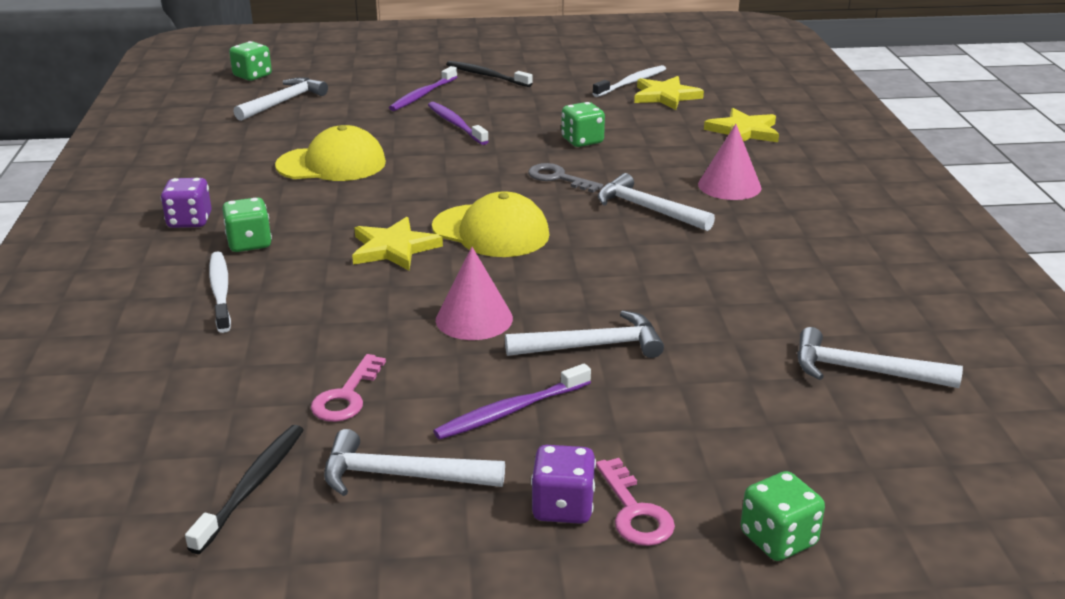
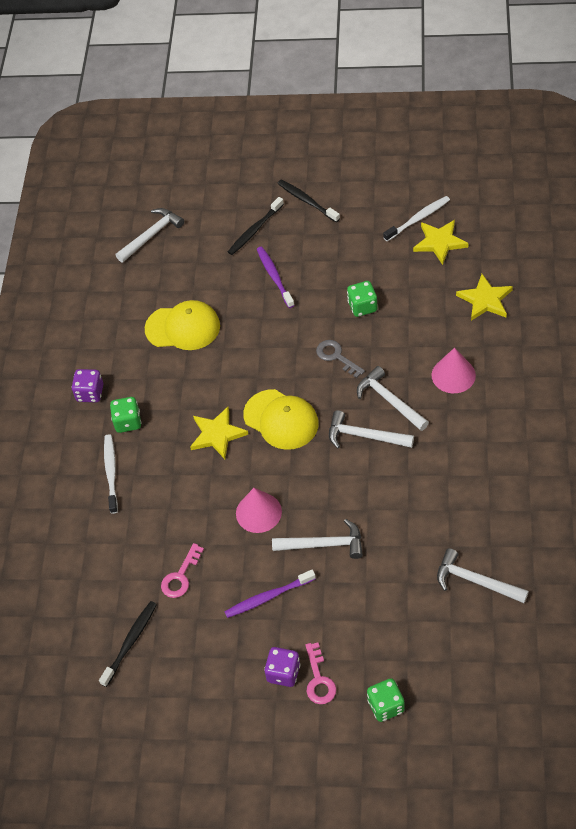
camera: 15 degrees right, 25 degrees up
(252, 76) = (129, 192): green dice -> none
(401, 475) = (205, 642): white hammer -> white hammer (364, 436)
(423, 95) = (255, 230): purple toothbrush -> black toothbrush

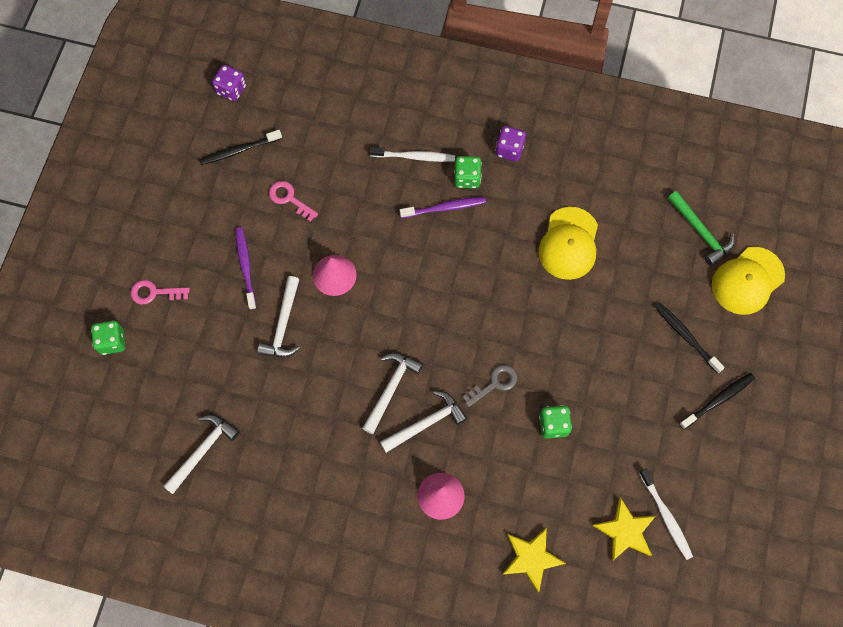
camera: 95 degrees right, 15 degrees up
(130, 642) = (239, 150): black toothbrush -> black toothbrush turned 120 degrees clockwise
(151, 235) = (700, 232): white hammer -> green hammer
(217, 434) = (431, 254): yellow star -> none
(274, 277) = (615, 344): purple toothbrush -> purple toothbrush (444, 208)
(281, 419) = (432, 315): yellow cap -> yellow cap (747, 281)
(283, 673) = (170, 265): purple dice -> purple dice (231, 89)

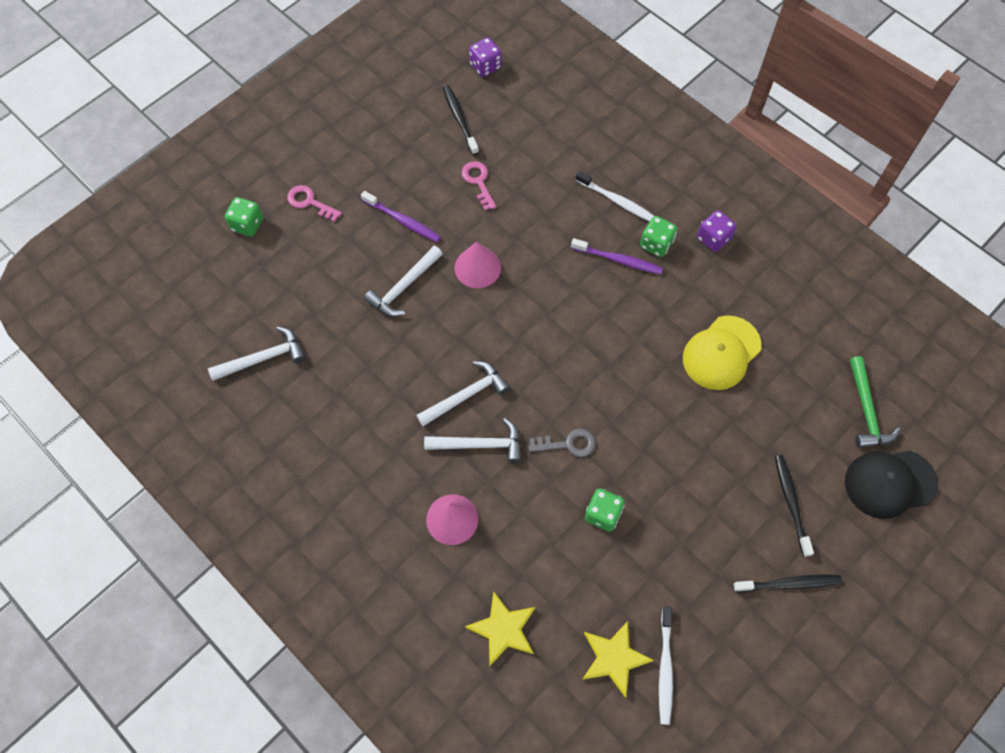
camera: 30 degrees right, 5 degrees down
(239, 150) = (460, 119): black toothbrush -> black toothbrush turned 60 degrees clockwise
(246, 267) = (402, 220): purple toothbrush -> purple toothbrush turned 105 degrees clockwise
(747, 281) = (890, 483): yellow cap -> black cap

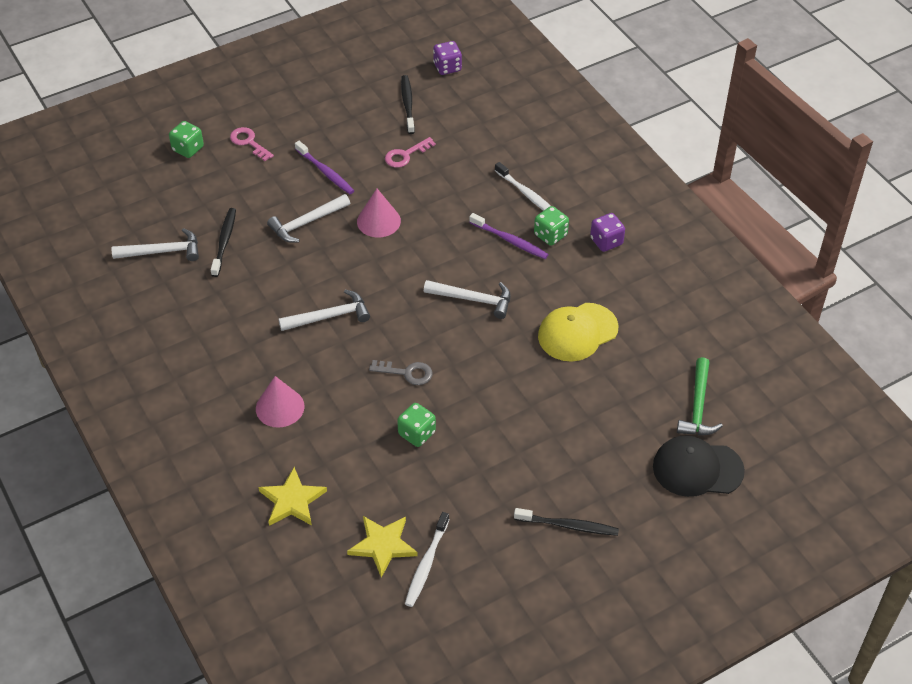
camera: 15 degrees right, 15 degrees down
(478, 181) = (405, 155): pink key -> pink key turned 120 degrees counterclockwise
(480, 445) = (327, 356): white hammer -> white hammer (473, 300)
(791, 503) = (596, 464): black toothbrush -> black toothbrush (224, 242)

